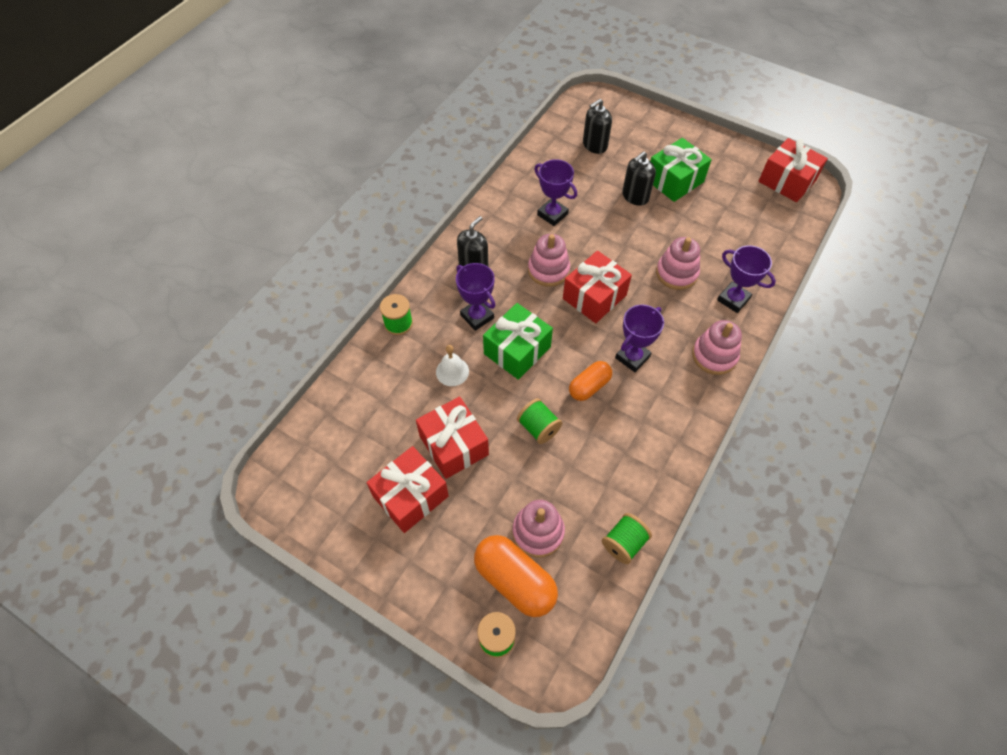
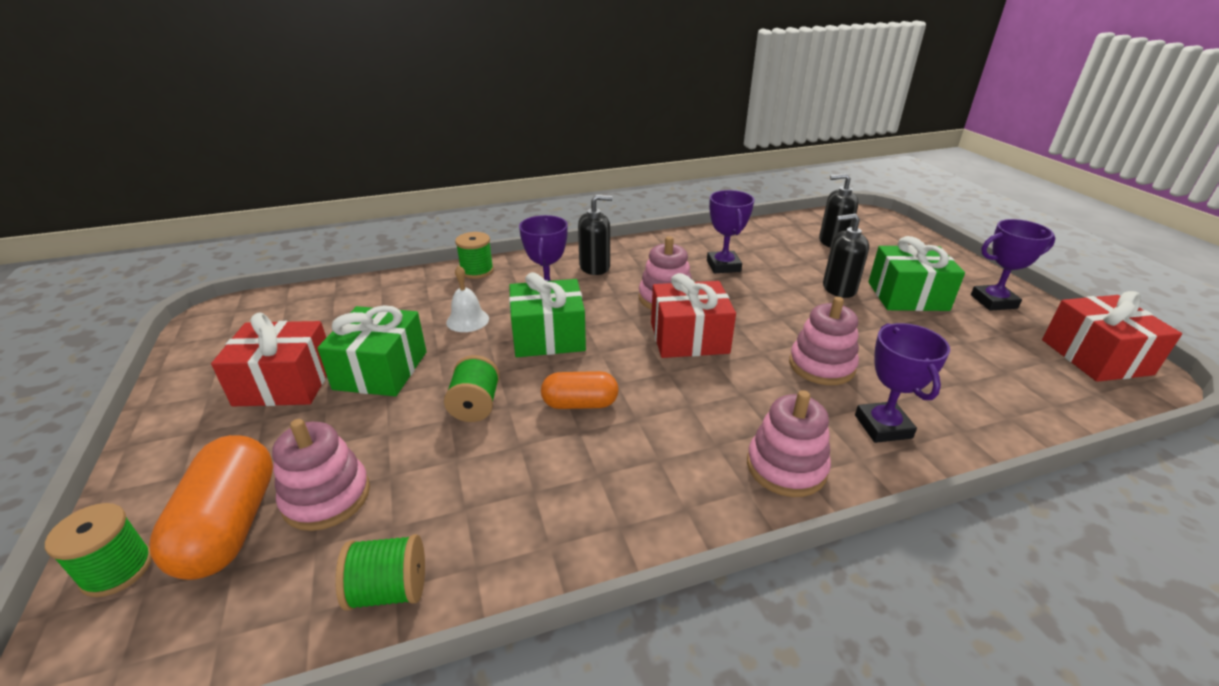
camera: 40 degrees right, 25 degrees down
(454, 445) = (381, 370): red gift -> green gift
(632, 357) = (667, 407): purple trophy -> purple trophy (993, 301)

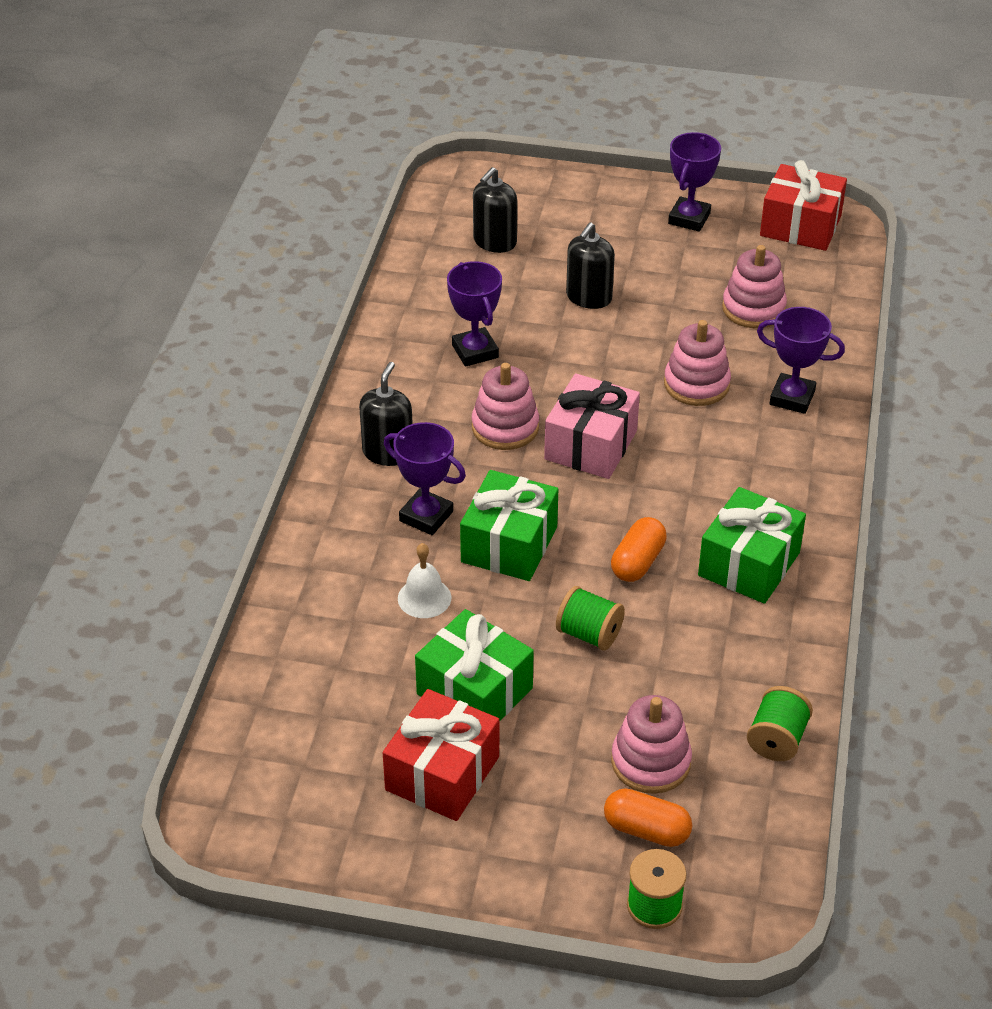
camera: 60 degrees left, 10 degrees up
(230, 526) = (646, 830): orange capsule -> orange capsule, size x0.62
(477, 271) = (307, 557): green spool -> none
(689, 338) = (590, 445): red gift -> pink gift
(723, 266) = (475, 351): purple trophy -> purple trophy turned 45 degrees clockwise
(786, 467) = (797, 476): pink stacking toy -> pink stacking toy (753, 308)
(907, 296) = (638, 263): green gift -> green gift (749, 564)

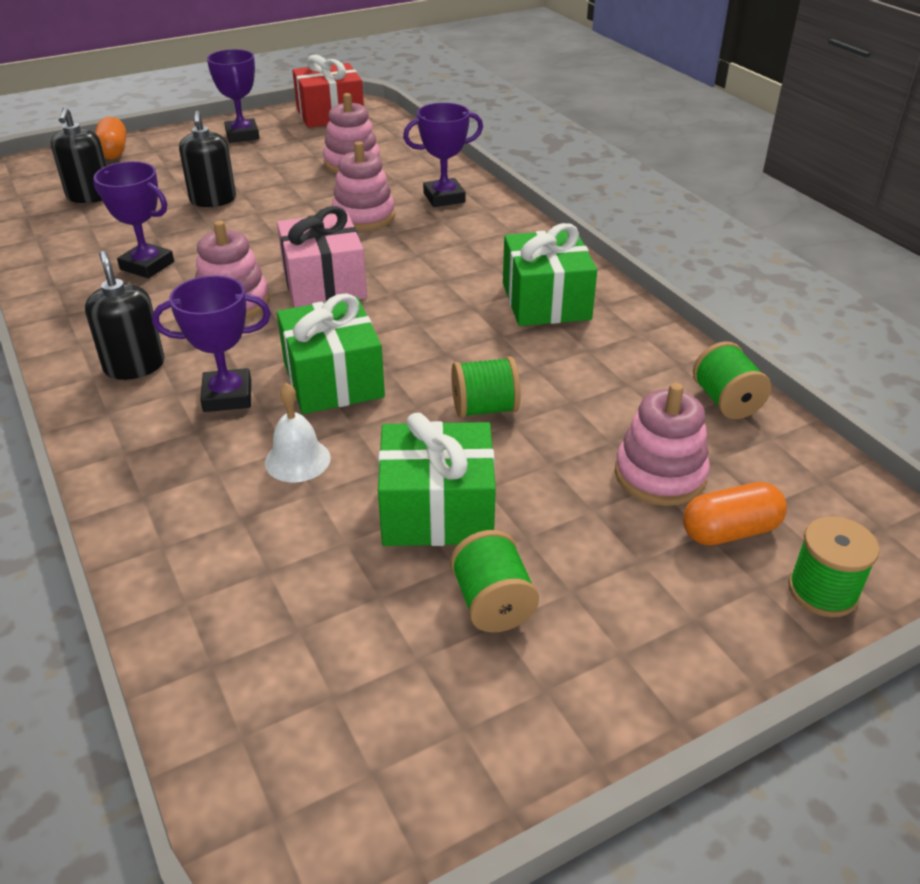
camera: 40 degrees left, 5 degrees down
(442, 773) = (492, 603): red gift -> green spool
(637, 562) = (460, 340): orange capsule -> orange capsule (113, 151)

